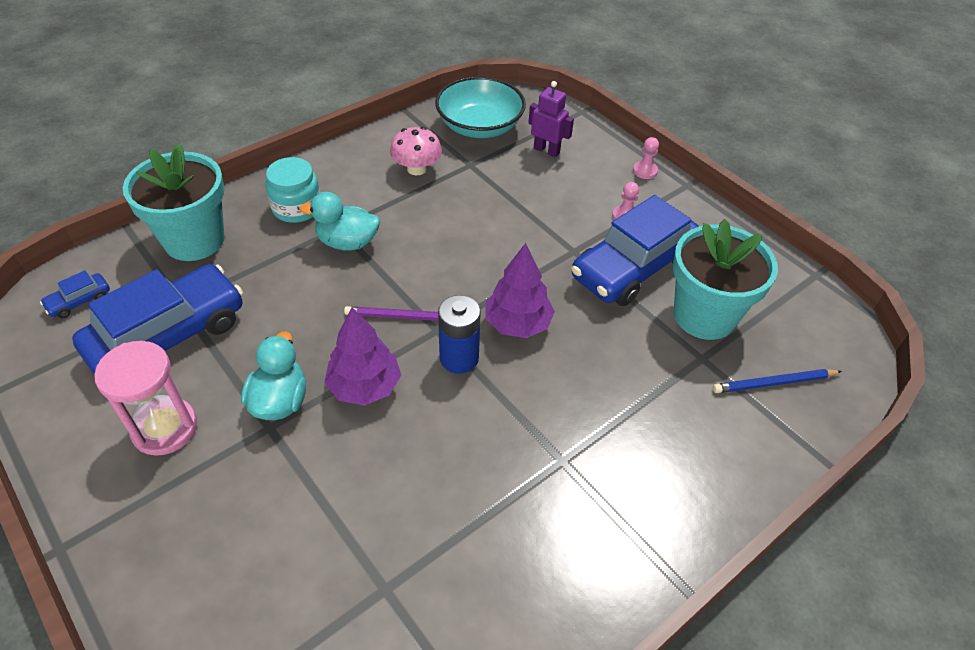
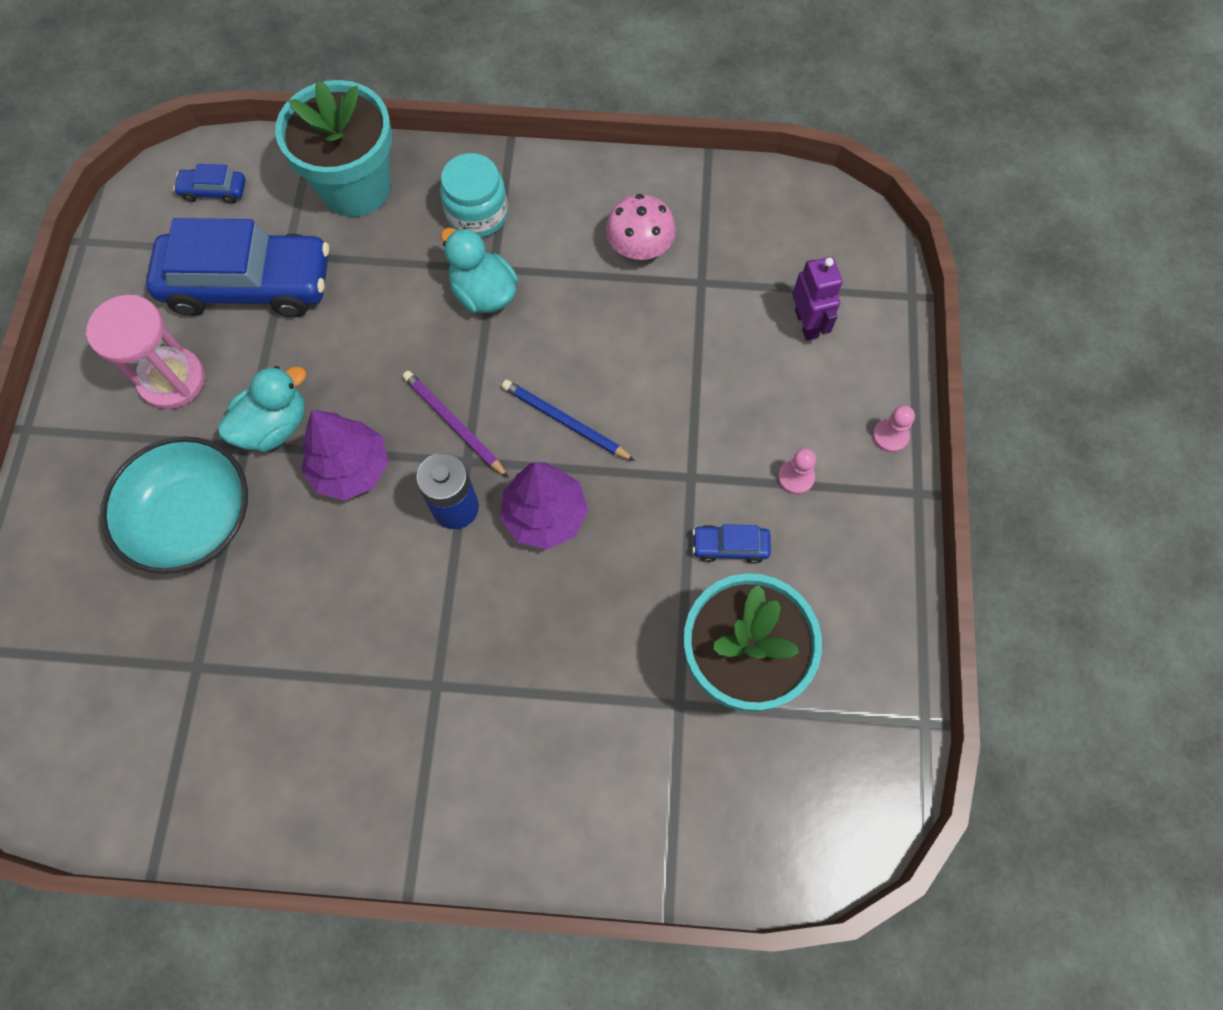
camera: 45 degrees right, 20 degrees up
(479, 126) = (767, 235): turquoise bowl -> turquoise bowl (193, 518)
(633, 267) = (730, 546): blue car -> blue car, size x0.41
(774, 383) = (718, 793): blue pencil -> blue pencil (565, 422)

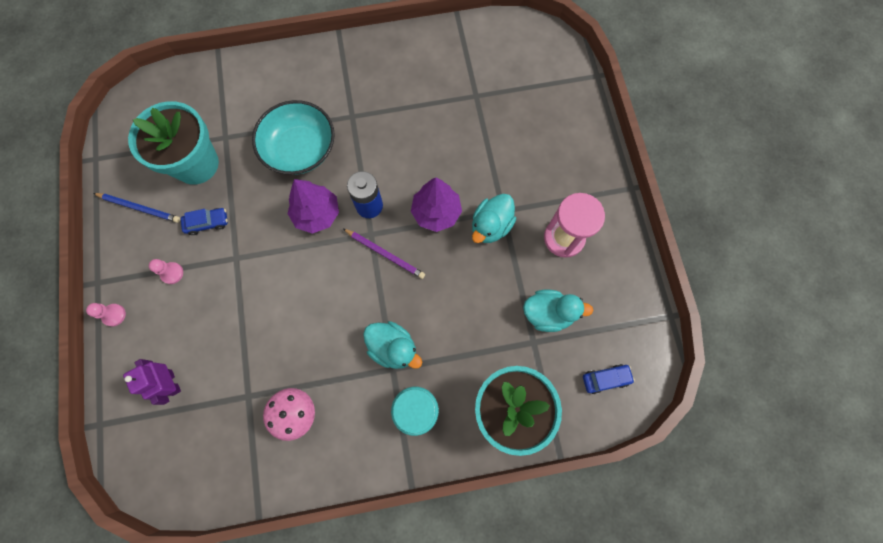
camera: 165 degrees right, 5 degrees up
(193, 518) = (512, 164): turquoise bowl -> turquoise bowl (300, 149)
(249, 284) = (548, 313): blue car -> turquoise duck
(565, 422) = (318, 272): blue pencil -> blue pencil (139, 208)

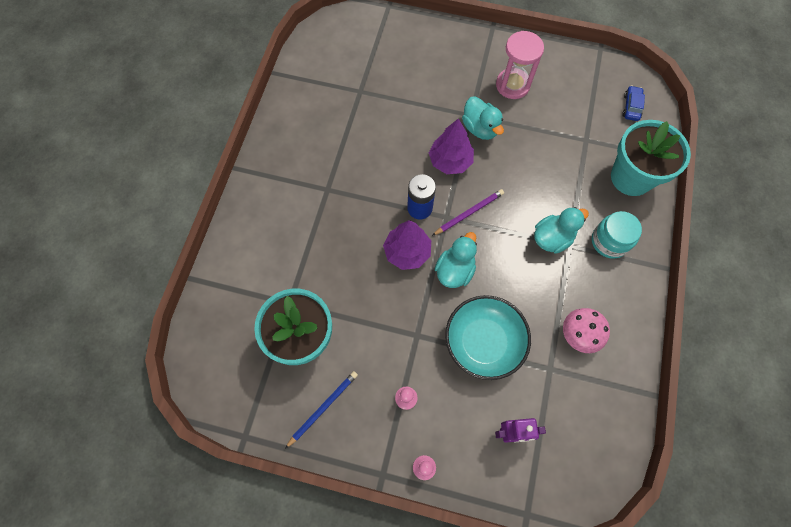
camera: 65 degrees left, 5 degrees down
(207, 223) = (370, 349): blue car -> none
(300, 149) = (337, 243): turquoise bowl -> turquoise bowl (484, 342)
(548, 313) = (568, 121): turquoise duck -> turquoise duck (455, 270)

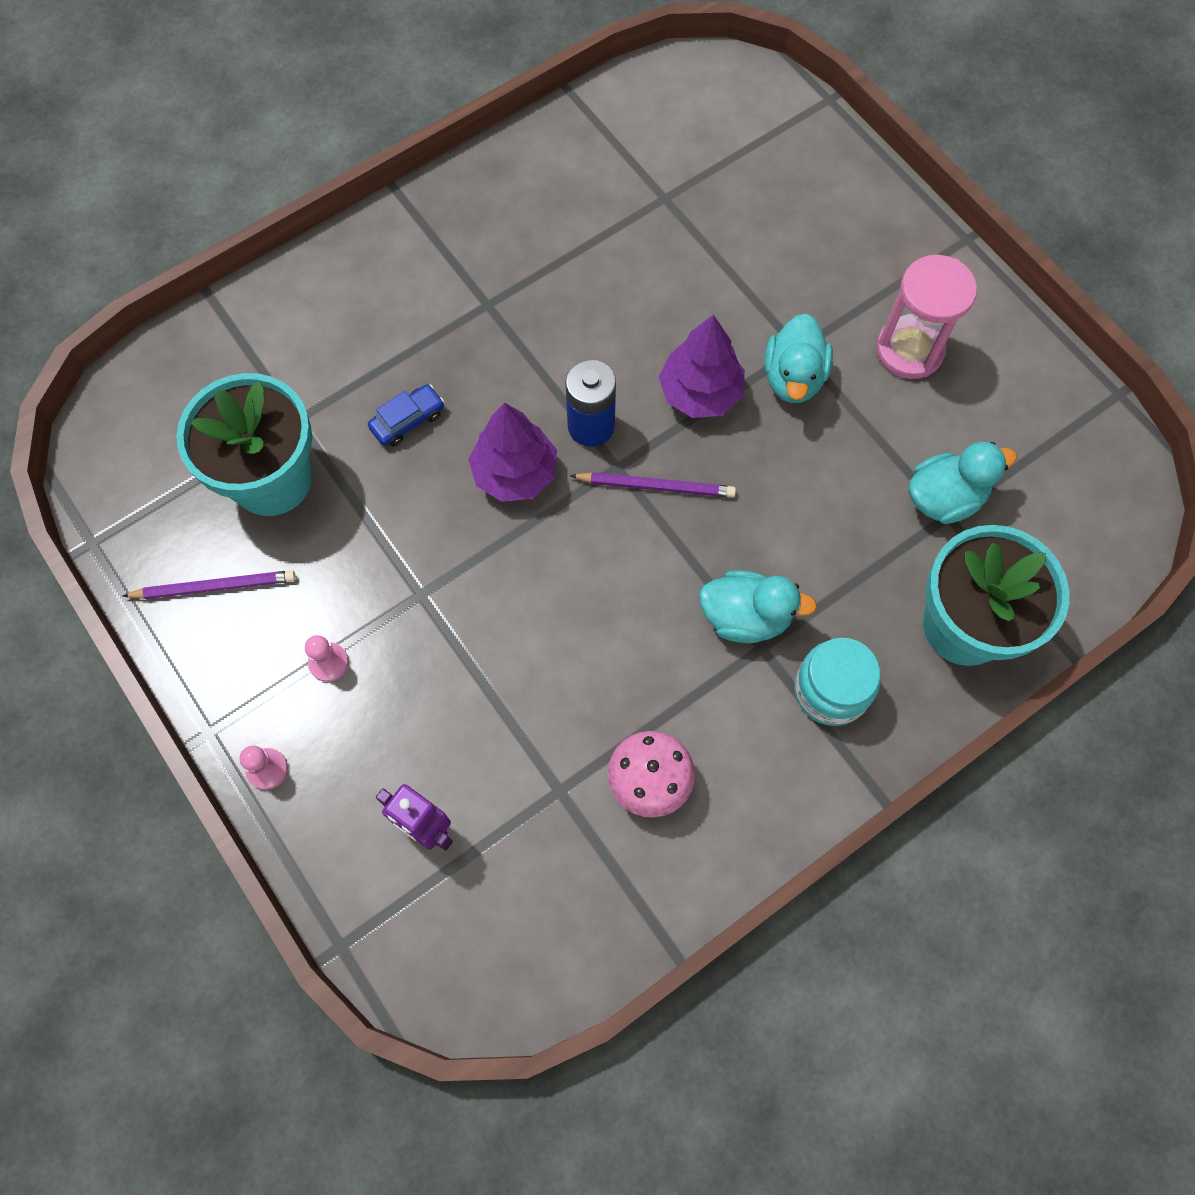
camera: 40 degrees right, 0 degrees up
(323, 408) = (214, 586): blue pencil -> purple pencil
(455, 270) = (557, 549): turquoise duck -> turquoise duck (944, 498)
(484, 342) = (503, 677): turquoise bowl -> none
(631, 107) = (1077, 521): blue car -> blue car (408, 420)

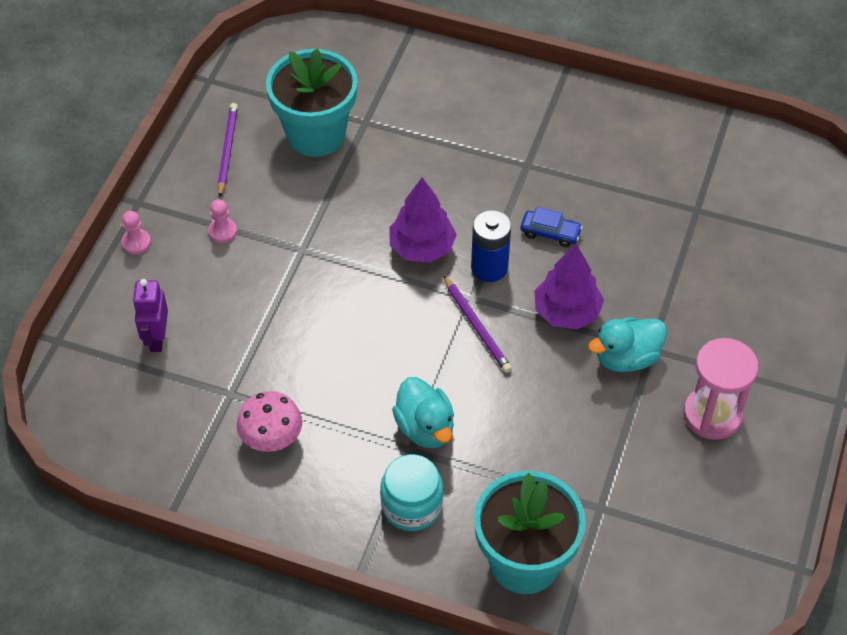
camera: 55 degrees right, 15 degrees down
(214, 586) = (227, 150): purple pencil -> purple pencil turned 135 degrees counterclockwise
(408, 420) = (410, 174): blue car -> blue car (550, 233)
(944, 498) = (613, 498): turquoise duck -> none

